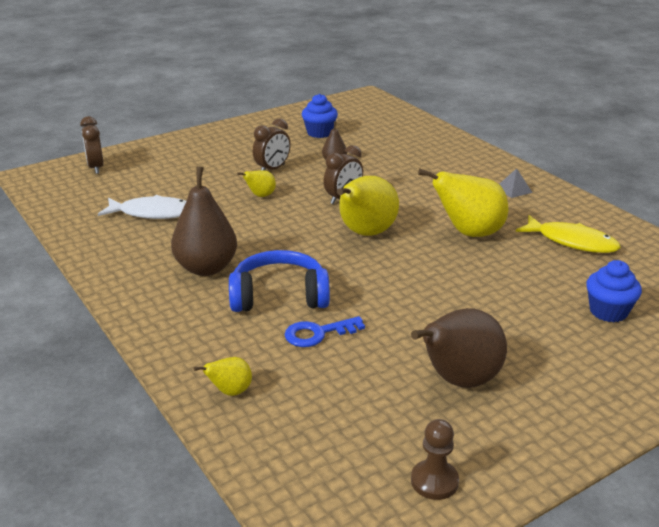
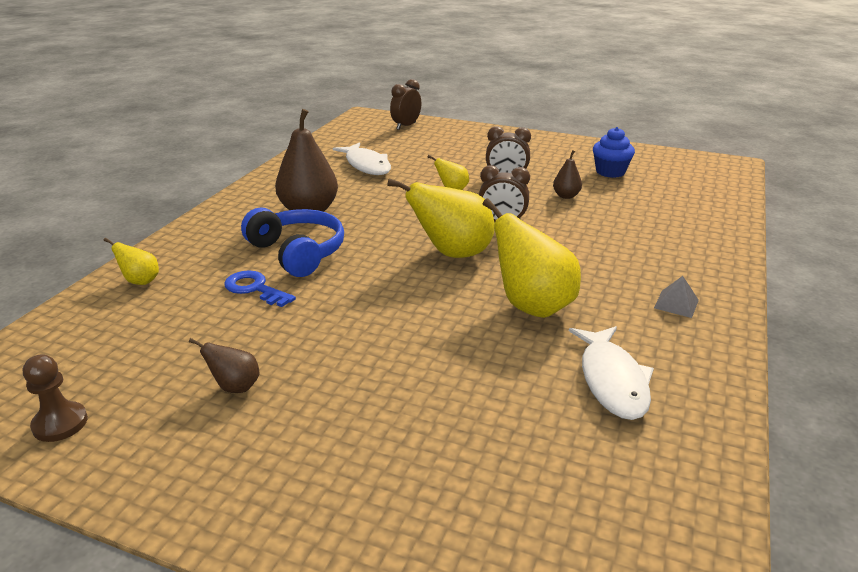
camera: 55 degrees right, 0 degrees up
(458, 381) = (235, 387): brown pear -> brown pear, size x0.49
(572, 241) = (612, 380): yellow fish -> white fish
(608, 311) = (475, 456): blue cupcake -> none

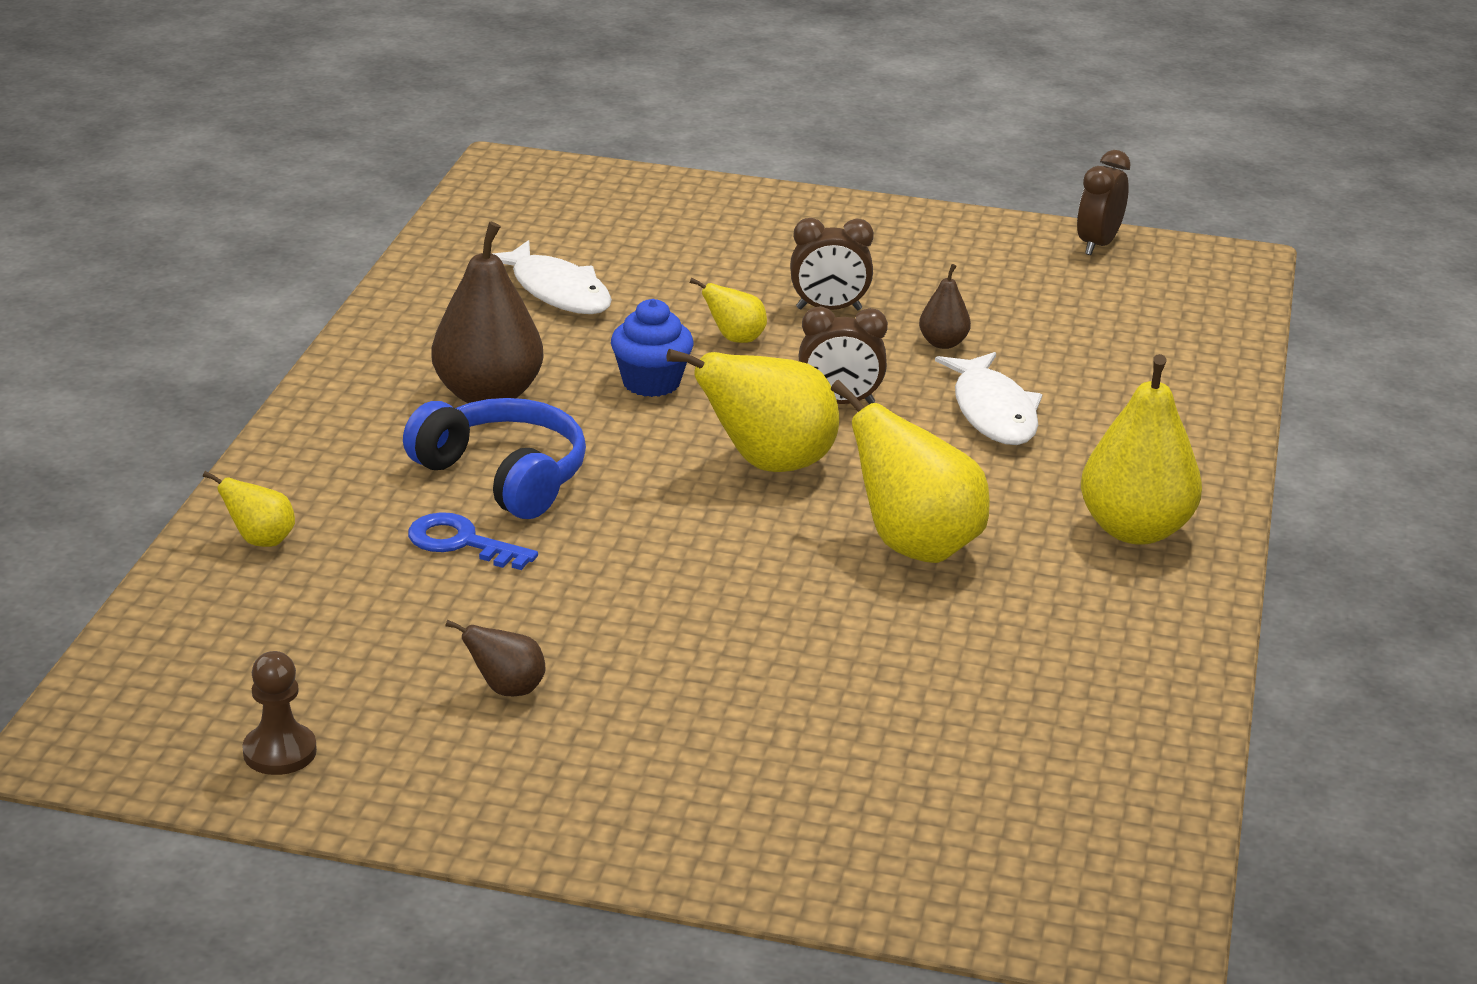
camera: 10 degrees left, 0 degrees up
(406, 126) = (602, 191): brown clock -> brown clock (1098, 244)
(610, 172) = (1017, 287): blue cupcake -> blue cupcake (651, 383)
(612, 380) = (1045, 646): white fish -> white fish (993, 412)
(676, 304) = (1134, 530): grey pyramid -> yellow pear

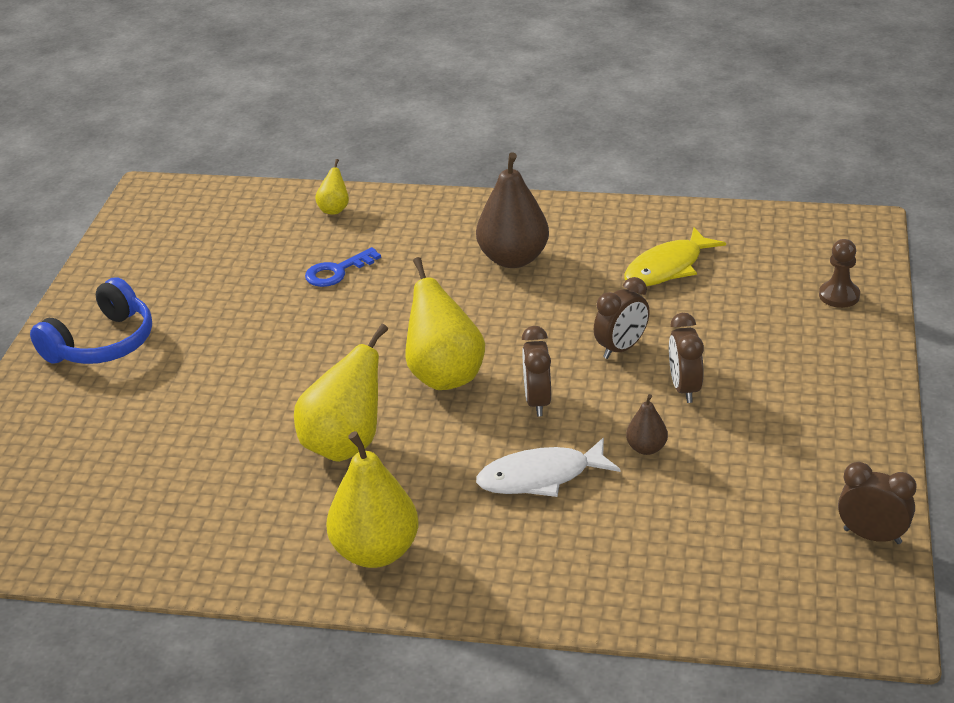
camera: 90 degrees right, 5 degrees up
(280, 752) = (140, 245): brown pawn -> brown pawn (839, 296)
(461, 542) = (337, 271): blue key -> blue key turned 150 degrees counterclockwise
(503, 476) = (413, 276): blue headphones -> blue headphones (102, 343)
(506, 689) = (189, 304): brown pear -> none
(557, 291) = (668, 268): white fish -> yellow fish
(651, 383) = (546, 319): blue cupcake -> none
(735, 339) = (621, 348): yellow pear -> brown clock

